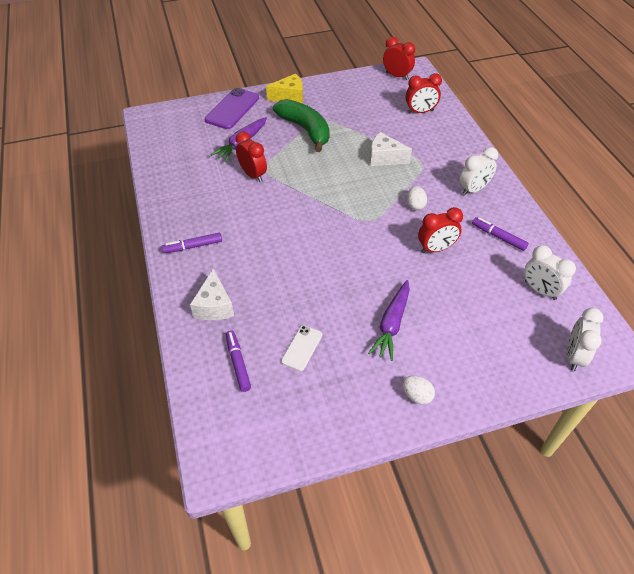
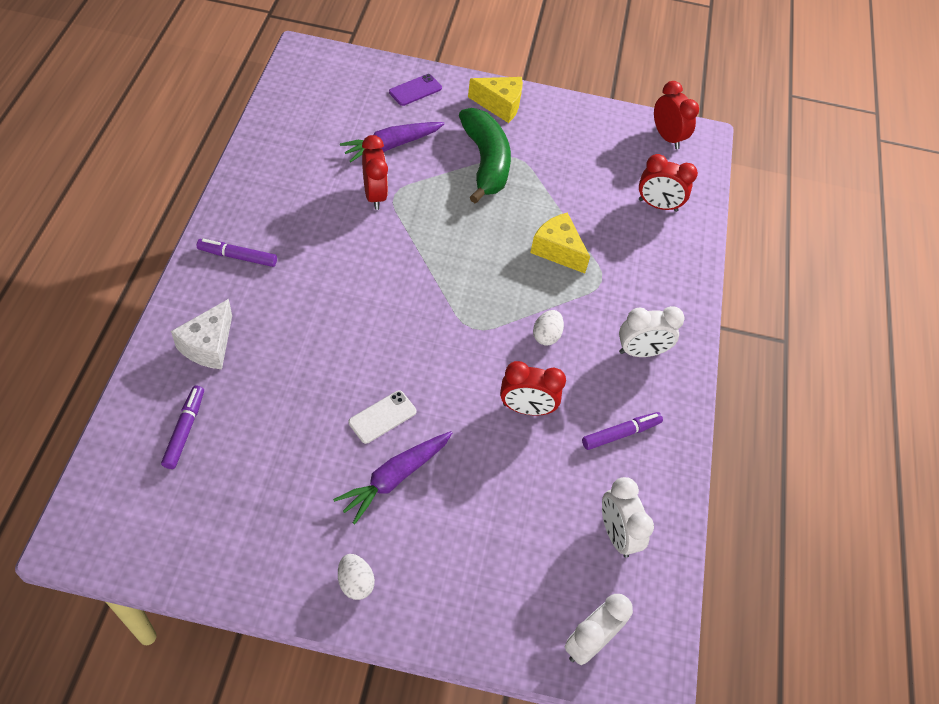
camera: 20 degrees right, 5 degrees up
(232, 109) = (415, 90): purple phone -> purple phone, size x0.58
(302, 348) = (268, 450): white phone -> white phone (382, 417)
(384, 158) = (557, 250): white cheese -> yellow cheese
(498, 237) = (621, 434): purple marker -> purple marker turned 90 degrees clockwise

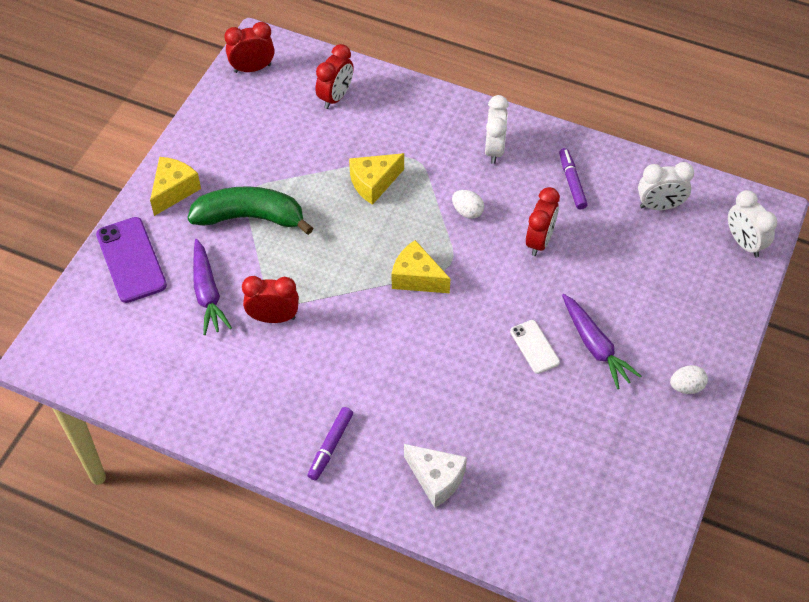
camera: 70 degrees left, 0 degrees up
(185, 430) = (528, 504): purple marker -> none
(415, 90) = (131, 260): purple phone -> purple phone, size x1.73
(448, 301) = (416, 278): none -> yellow cheese

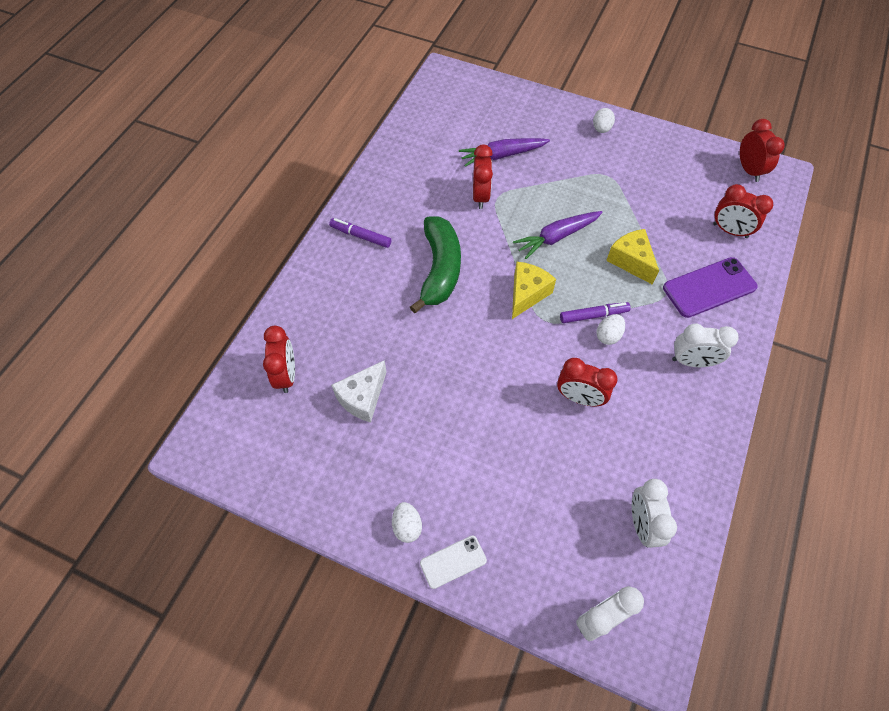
camera: 90 degrees right, 5 degrees up
(131, 260) = (530, 110): purple phone -> purple phone (709, 287)
(174, 190) = (601, 129): yellow cheese -> white egg
(250, 217) = (580, 177): green banana -> green banana (440, 269)
(436, 479) = (325, 307): white cheese -> white cheese (362, 398)
(530, 512) = (286, 375): none -> red clock
(534, 347) = (454, 387): white phone -> white phone (453, 561)
(572, 182) = (661, 433): purple marker -> purple marker (593, 315)
(595, 346) = (455, 441): purple carrot -> purple carrot (557, 237)

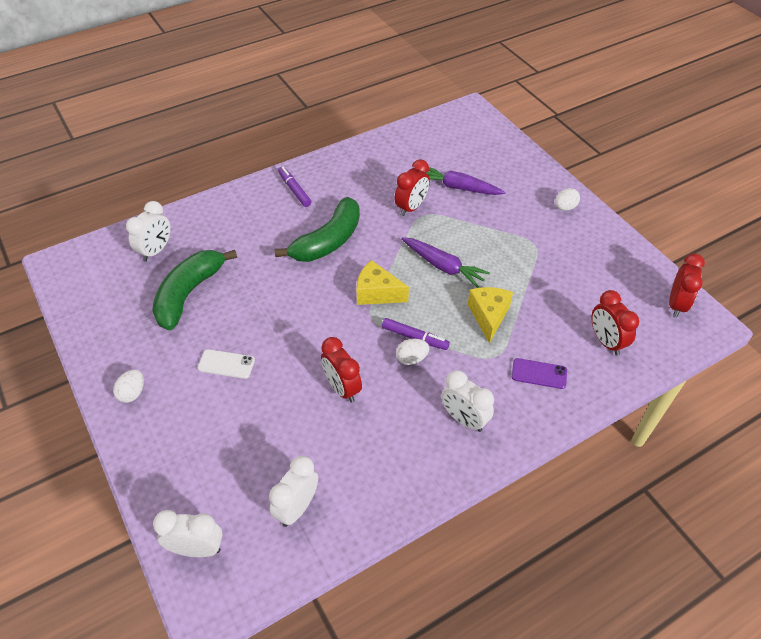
camera: 35 degrees right, 10 degrees down
(286, 375) = (156, 251): red clock -> white clock
(362, 398) = (188, 294): white cheese -> green banana
(453, 561) = (138, 436): white phone -> white phone (226, 364)
(527, 294) = (377, 293): yellow cheese -> yellow cheese turned 135 degrees counterclockwise
(557, 237) = (443, 266): purple carrot -> purple carrot turned 150 degrees counterclockwise
(709, 287) = (539, 373): purple phone -> purple phone, size x0.58

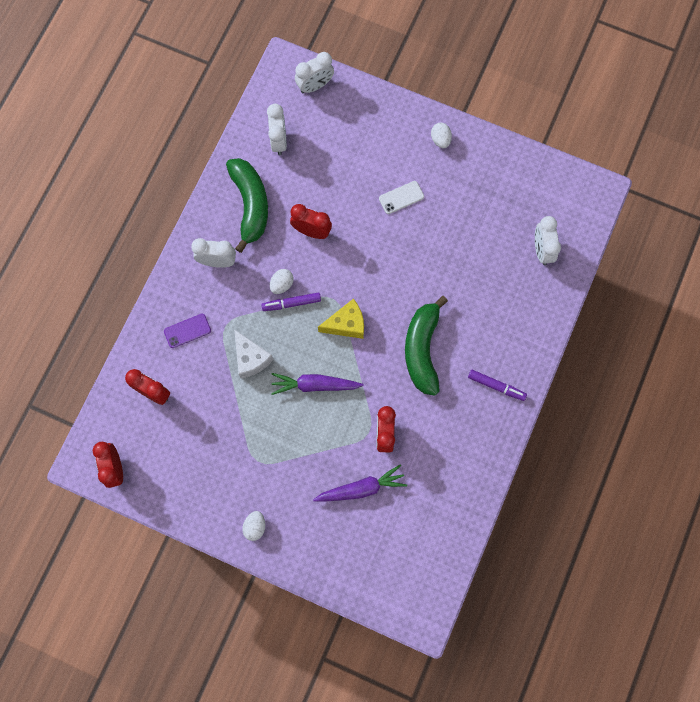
camera: 145 degrees right, 25 degrees up
(188, 294) = (479, 231): green banana -> green banana (250, 205)
(488, 316) = (251, 358): yellow cheese -> white cheese

